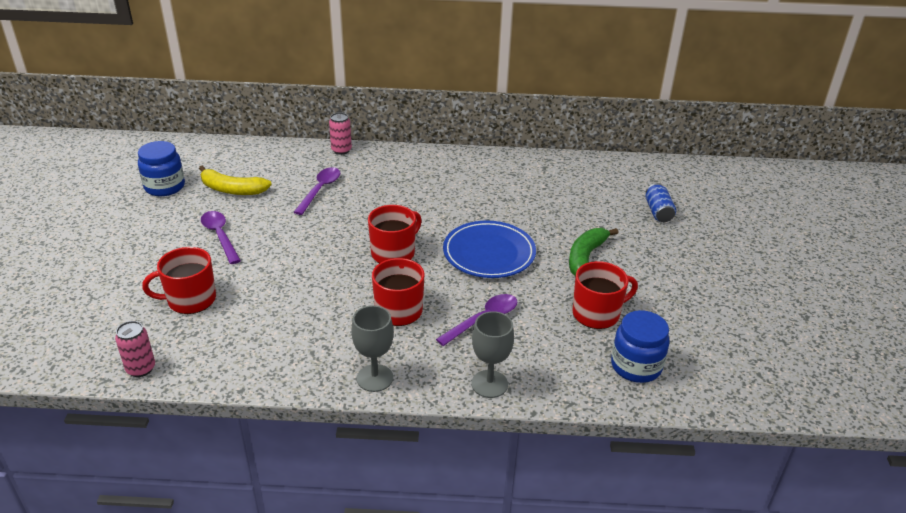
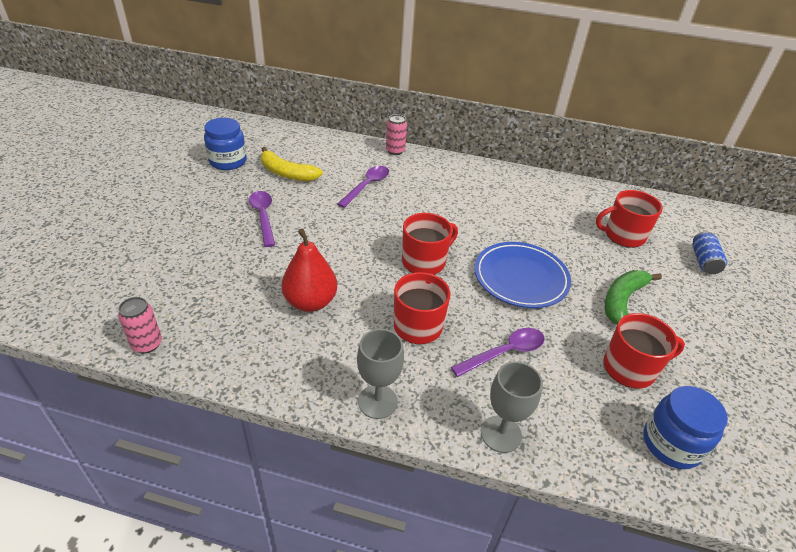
camera: 10 degrees right, 5 degrees up
(190, 300) = (217, 277): red mug -> red mug (623, 235)
(290, 306) = (310, 302): none -> red pear

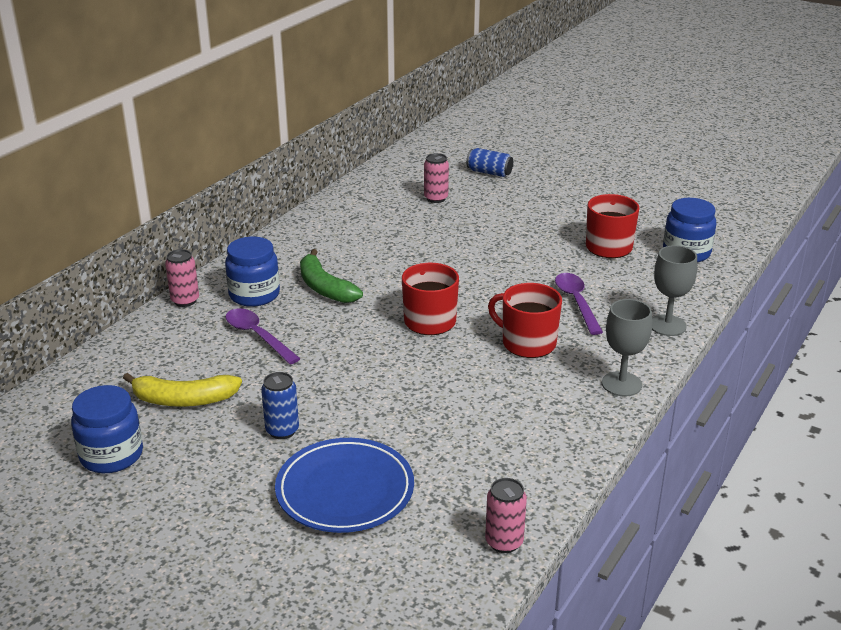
camera: 70 degrees left, 10 degrees down
(263, 216) = (282, 430): purple spoon -> blue can
(287, 173) = (183, 400): yellow banana -> yellow banana turned 45 degrees clockwise
(310, 302) = (469, 409): red pear -> none
(416, 175) = (254, 295): none -> blue jar
(521, 278) = (477, 269): blue plate -> blue plate (345, 490)
(622, 300) = (527, 226): green banana -> green banana (325, 287)
(623, 235) = (436, 198): red mug -> pink can

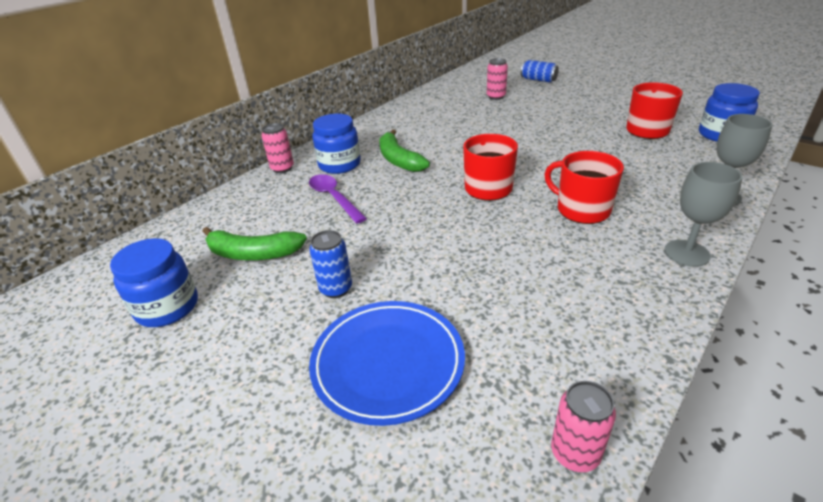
camera: 10 degrees right, 5 degrees up
(183, 400) = (253, 253): yellow banana -> green banana
(576, 302) = (625, 174): purple spoon -> none

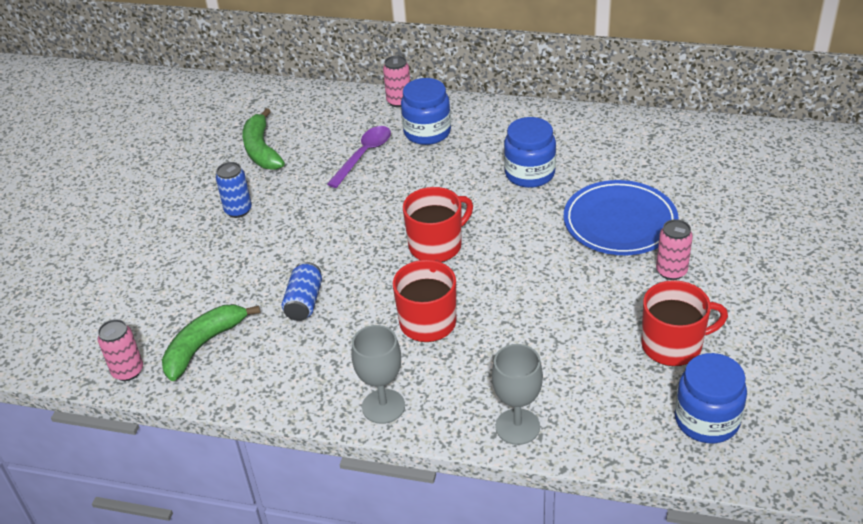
camera: 65 degrees right, 5 degrees up
(167, 307) = (186, 143): blue jar -> blue jar (529, 174)
(388, 363) = (173, 265): blue plate -> blue plate (620, 222)
(399, 160) = (461, 166): green banana -> green banana (204, 345)
(496, 97) = (690, 184): pink can -> pink can (671, 271)
(538, 80) = (789, 207): blue can -> blue can (304, 302)

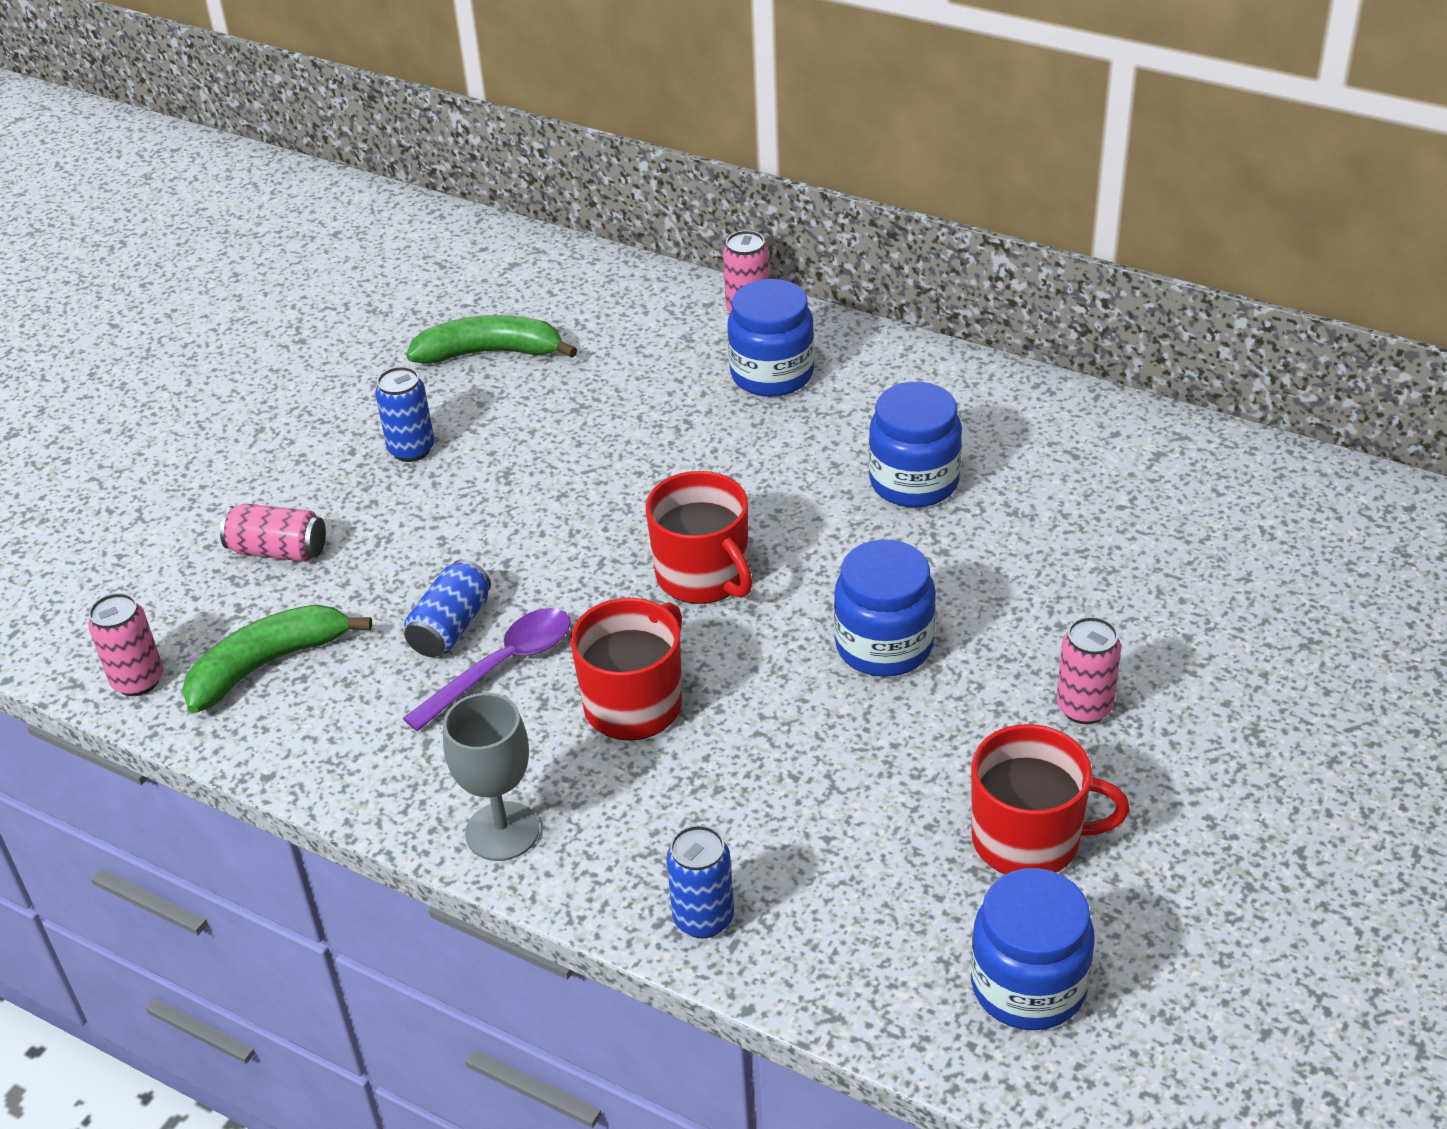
camera: 15 degrees right, 0 degrees up
(182, 281) = (278, 551): none -> pink can
(261, 150) = (490, 353): green banana -> green banana turned 90 degrees clockwise
(364, 155) = (651, 394): purple spoon -> purple spoon (503, 666)
(436, 245) = (703, 576): red mug -> red mug turned 75 degrees clockwise
(517, 426) = (703, 918): grey goblet -> blue can
(551, 262) = (884, 646): none -> blue jar
(620, 222) = (1032, 601): blue plate -> none

